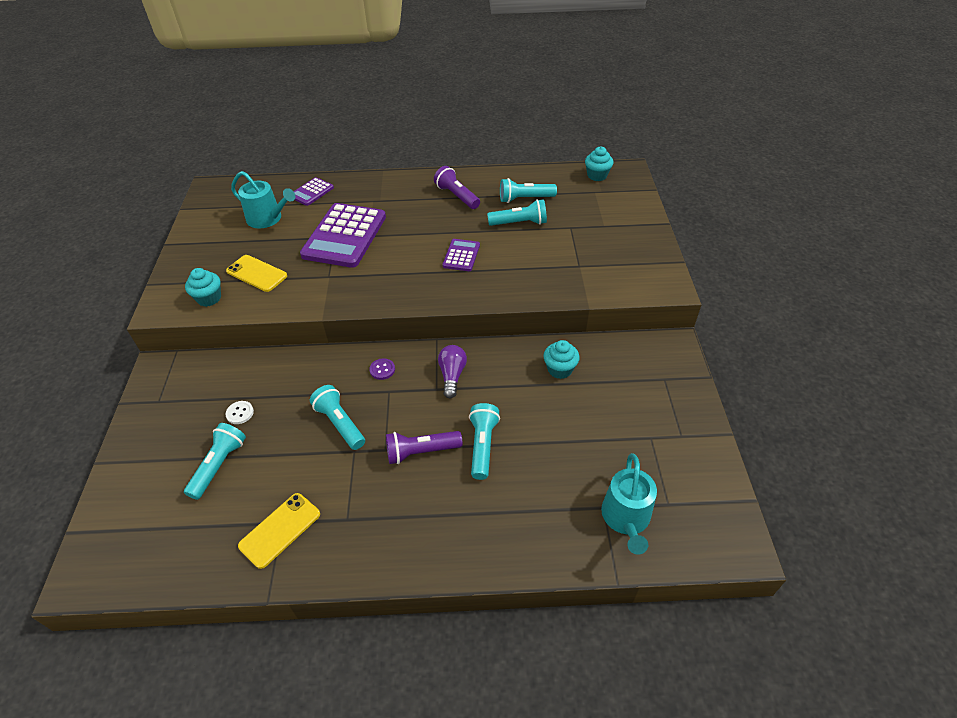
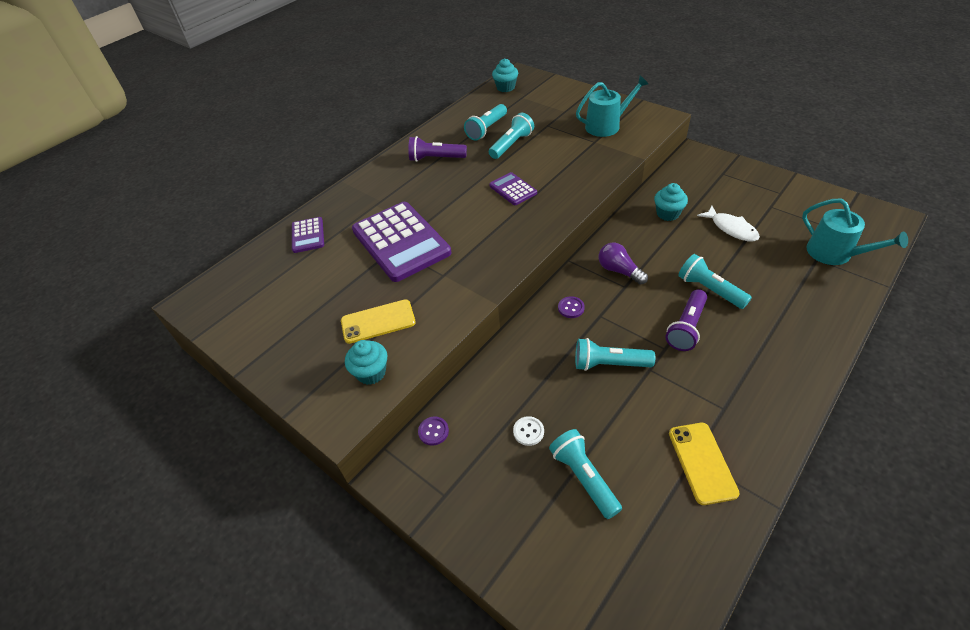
camera: 45 degrees left, 0 degrees up
(206, 365) = (433, 431): none -> purple button
(268, 219) = (305, 280): turquoise watering can -> turquoise watering can (606, 125)
(584, 423) = (731, 228): none -> white fish

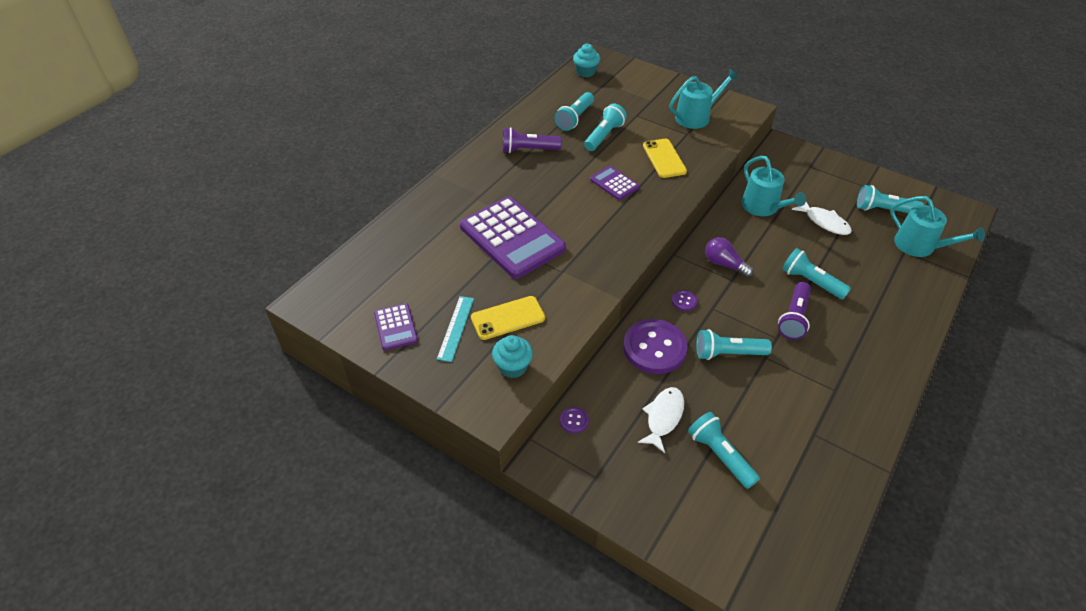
camera: 10 degrees left, 0 degrees up
(308, 235) = (413, 231): purple calculator -> purple calculator (396, 327)
(324, 330) = (455, 328): none -> turquoise ruler
(528, 431) = (663, 417): white button -> white fish
(531, 356) = (654, 348): none -> purple button
(668, 214) = (763, 207): turquoise cupcake -> turquoise watering can
(702, 462) = (822, 437): yellow phone -> yellow phone (664, 158)
(797, 216) = (883, 210): none -> turquoise flashlight

